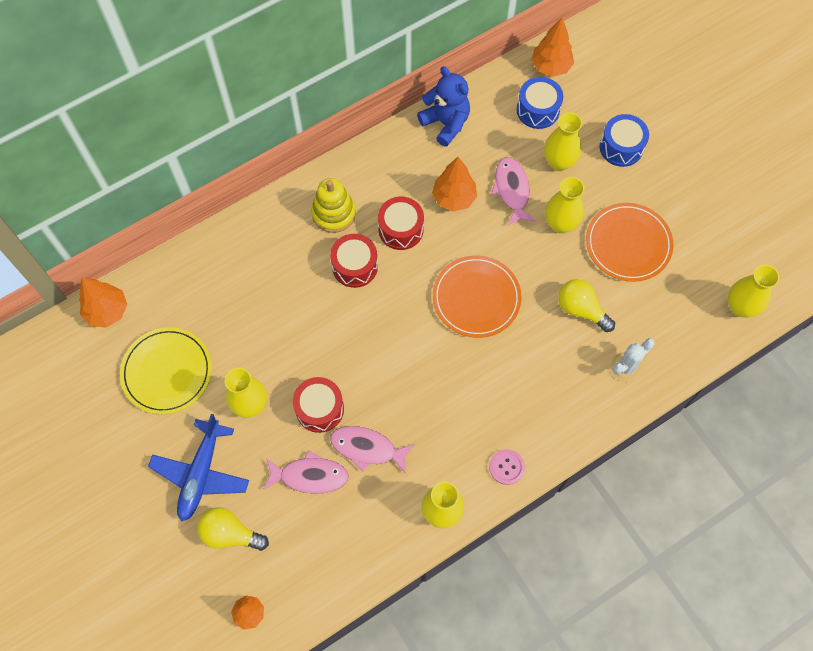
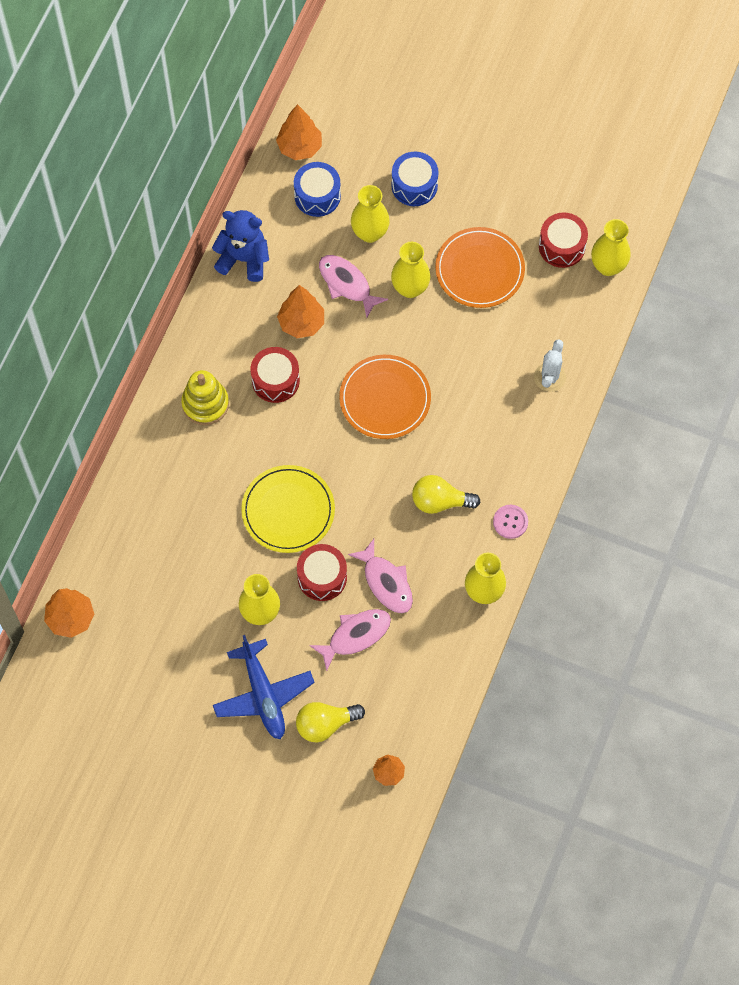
camera: 35 degrees left, 0 degrees up
(167, 372) = (166, 633): yellow plate -> yellow plate (288, 510)
(355, 266) = (260, 438): red drum -> red drum (562, 246)
(367, 448) = (386, 582): pink fish -> pink fish turned 105 degrees counterclockwise
(581, 309) = (479, 352): yellow light bulb -> yellow light bulb (440, 501)

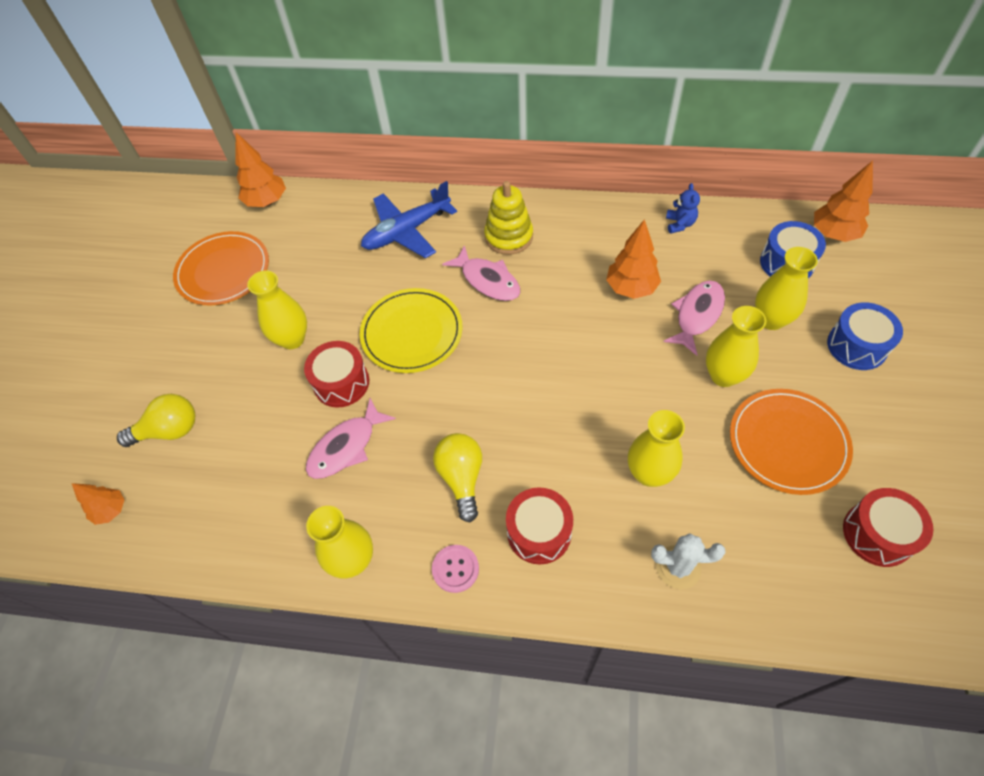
camera: 80 degrees right, 10 degrees down
(244, 259) = (679, 224): blue teddy bear -> blue teddy bear, size x0.54
(263, 695) = (201, 365): blue plane -> blue plane (407, 231)
(275, 380) = (556, 284): red drum -> red drum (539, 532)
(325, 724) = (169, 430): yellow light bulb -> yellow light bulb turned 105 degrees clockwise
(355, 636) = (277, 433): pink fish -> pink fish (488, 280)
(385, 399) = (573, 387): orange plate -> orange plate (223, 271)
(608, 266) = (884, 605): yellow vase -> yellow vase (649, 473)

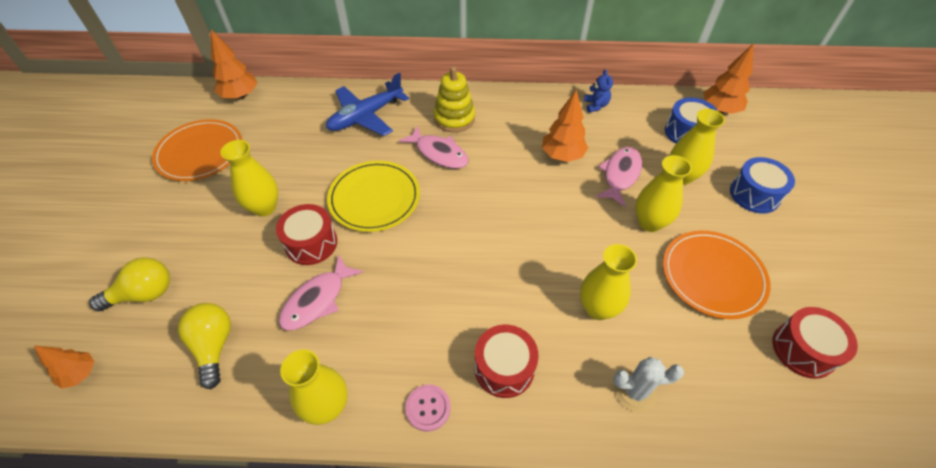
camera: 10 degrees left, 5 degrees down
(462, 478) = (428, 322): yellow light bulb -> yellow light bulb (214, 346)

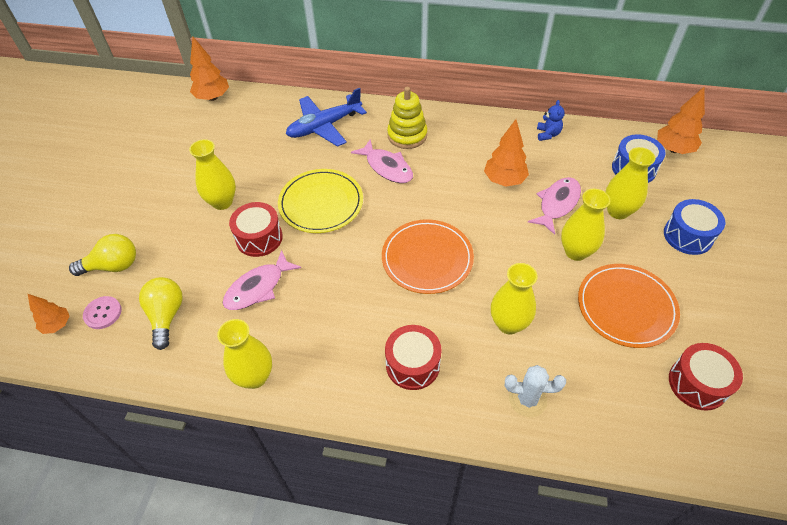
camera: 10 degrees right, 0 degrees up
(200, 152) = (171, 147): orange plate -> orange plate (427, 258)
(428, 408) = (340, 389): pink button -> pink button (103, 313)

